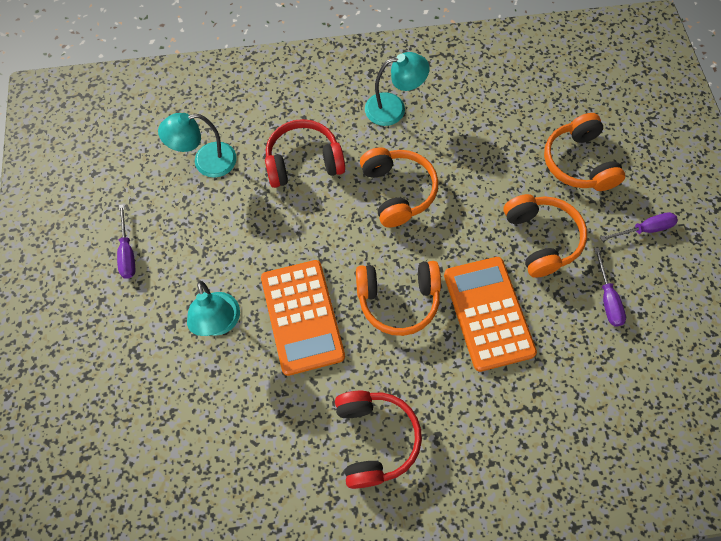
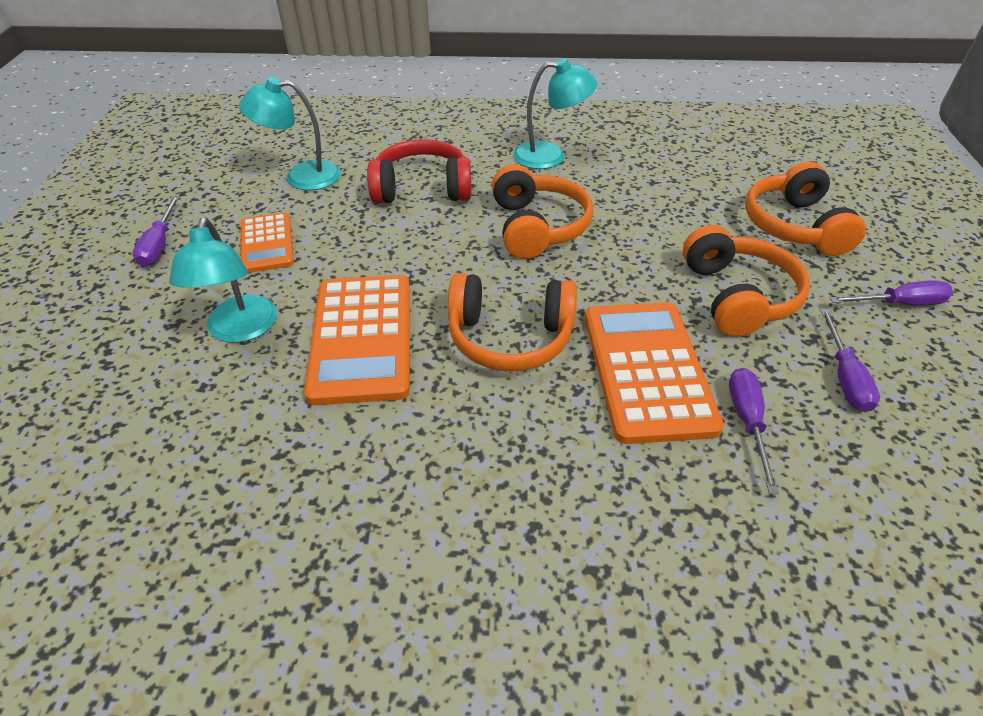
camera: 10 degrees right, 20 degrees down
(206, 239) = (267, 243): none -> orange calculator
(375, 439) = (422, 515): red headphones -> none
(550, 343) = (747, 422): none -> purple screwdriver

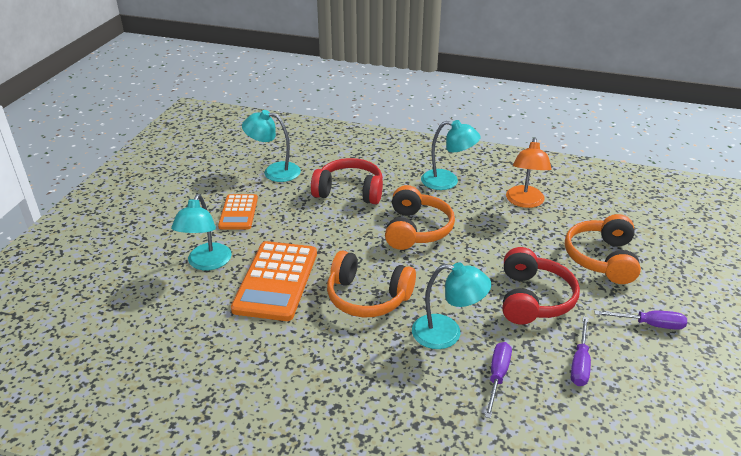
camera: 15 degrees right, 10 degrees down
(159, 244) = (174, 203): purple screwdriver -> none
(647, 370) = (447, 333): orange calculator -> turquoise lamp
(662, 168) = (524, 202): none -> orange lamp
(737, 296) = (533, 299): orange headphones -> red headphones

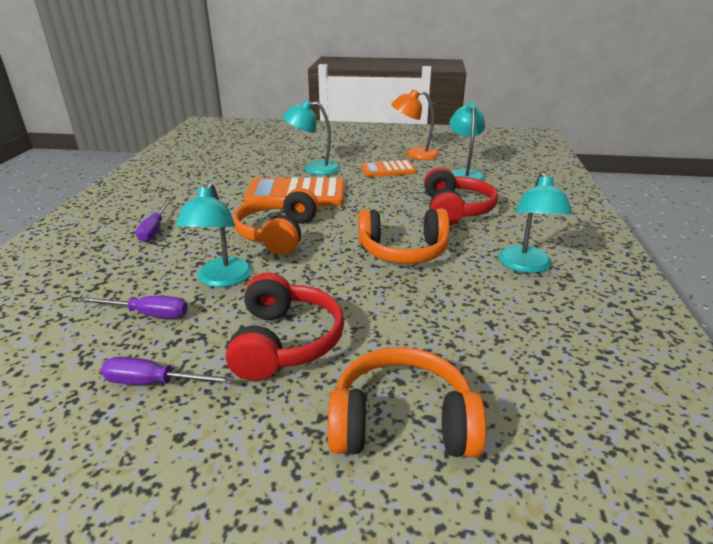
camera: 80 degrees right, 5 degrees down
(524, 202) = (523, 334): orange lamp -> orange lamp (414, 154)
(533, 299) = (285, 342): red headphones -> red headphones turned 90 degrees counterclockwise
(649, 324) = (227, 476): purple screwdriver -> purple screwdriver (154, 230)

